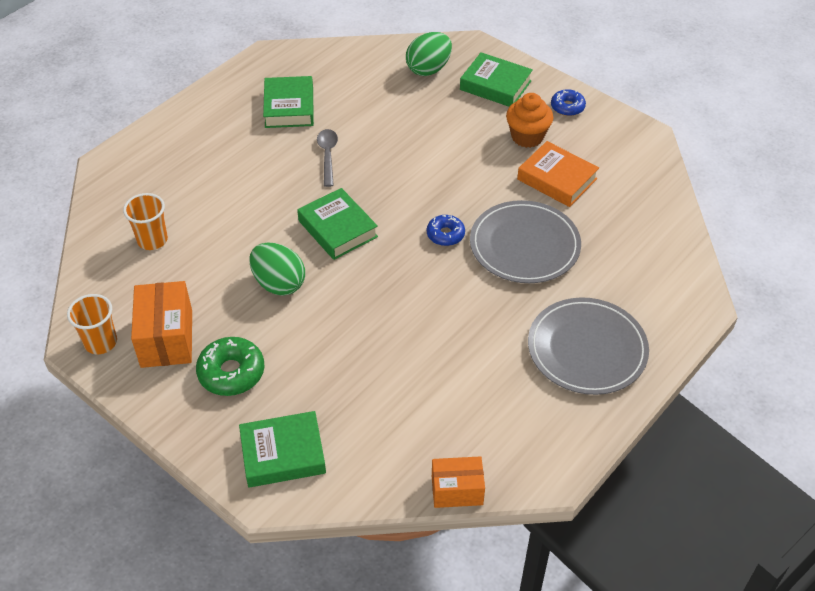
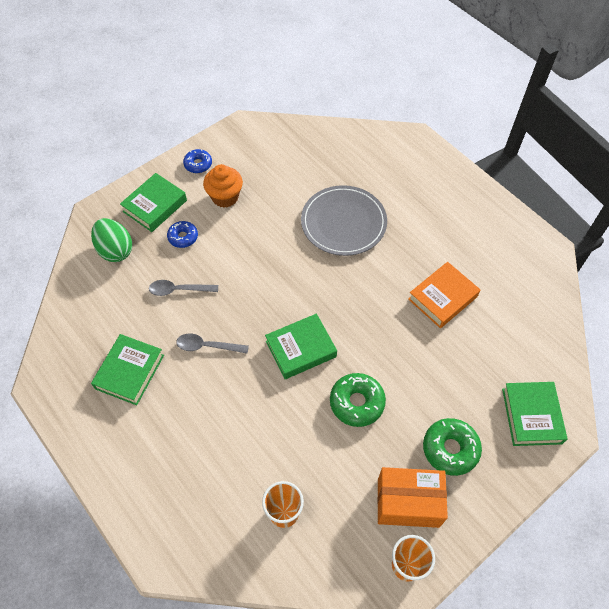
camera: 80 degrees left, 10 degrees up
(279, 283) = (357, 402): green egg -> green donut
(289, 107) = (129, 372): green book -> green book turned 75 degrees counterclockwise
(391, 123) = (178, 290): none -> grey spoon
(445, 234) = (323, 272): blue donut -> blue donut (183, 237)
(457, 490) = (562, 305): orange box -> none
(557, 179) = (278, 188): orange book -> orange book (443, 298)
(587, 349) = (446, 207): grey plate -> none

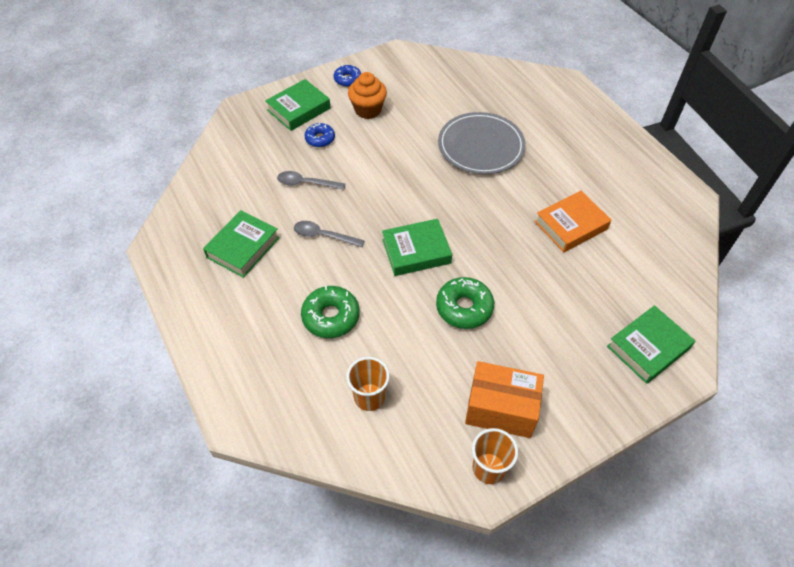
camera: 10 degrees right, 5 degrees down
(115, 250) = (253, 142): green egg -> none
(450, 449) = (555, 365): green donut -> green donut (331, 317)
(531, 416) = (648, 347): green book -> green book turned 45 degrees clockwise

